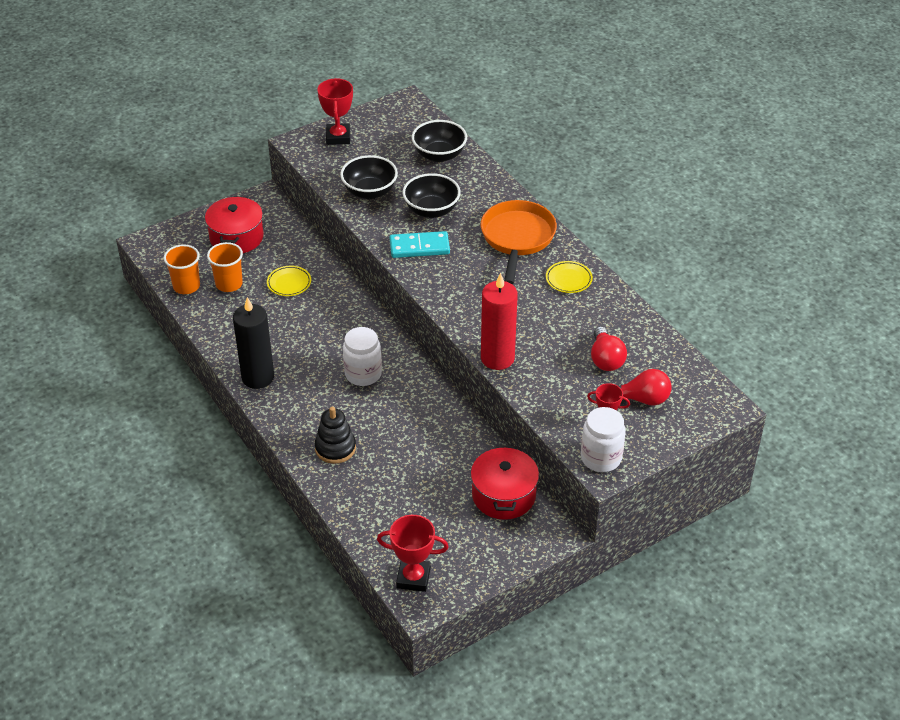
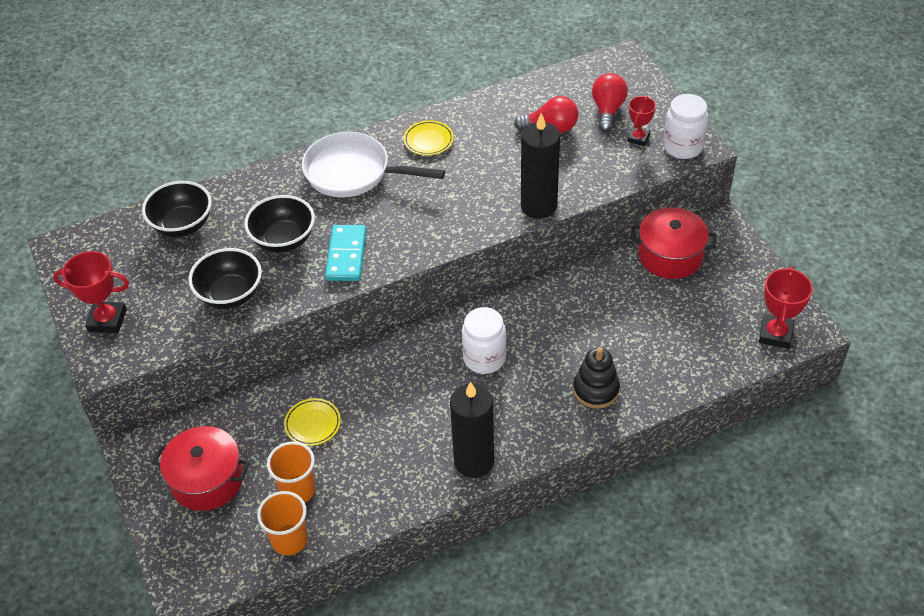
camera: 80 degrees left, 5 degrees up
(497, 358) = (538, 206): red candle -> black candle
(517, 238) = (353, 172): orange pan -> white pan

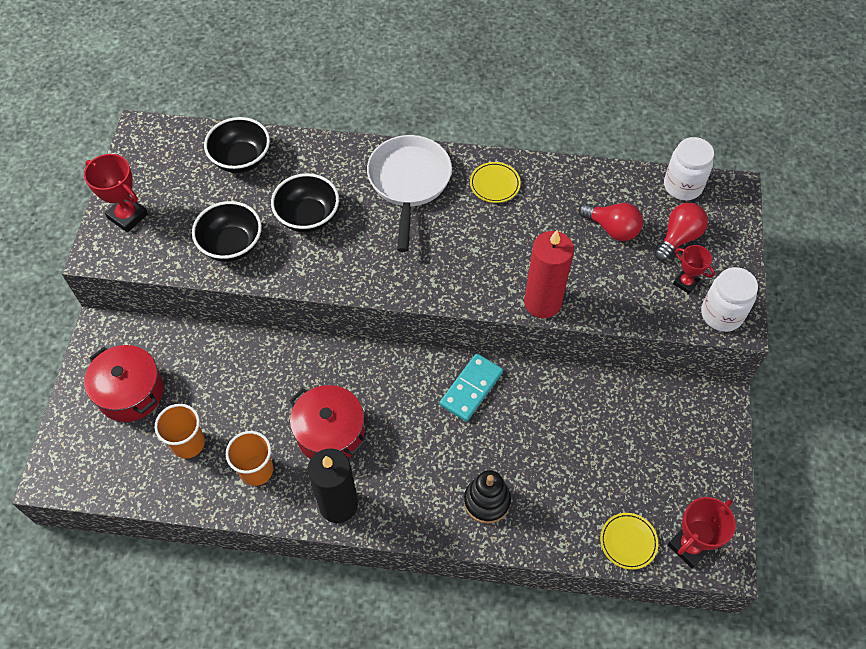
camera: 30 degrees right, 10 degrees up
(289, 540) = (152, 483): orange cup -> orange cup (256, 470)
(313, 424) = (240, 391): yellow plate -> yellow plate (628, 542)
(346, 255) = (346, 260): turquoise domino -> turquoise domino (471, 388)
(353, 172) = (409, 182): white pan -> white pan turned 45 degrees clockwise
(484, 358) = (415, 413): white jar -> white jar (682, 186)
(538, 206) = (542, 303): black candle -> red candle
(638, 138) = (685, 283): red trophy -> red trophy turned 75 degrees clockwise
(670, 256) = (650, 409): red pot -> red pot (330, 433)

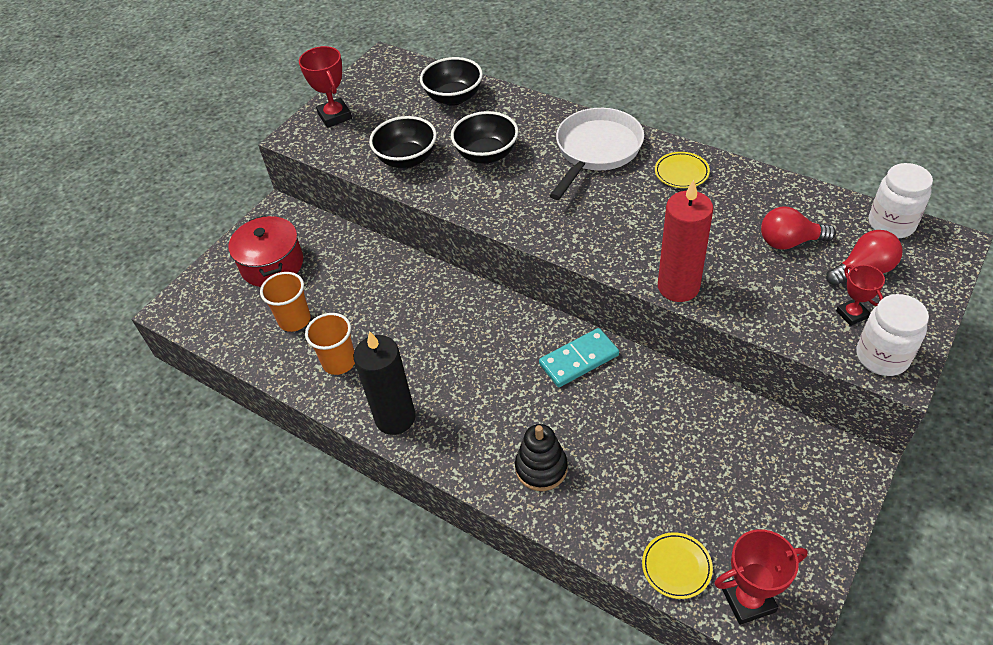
camera: 30 degrees right, 10 degrees down
(330, 433) = (422, 353): red pot -> none
(612, 228) = (789, 242): red light bulb -> red light bulb turned 120 degrees clockwise

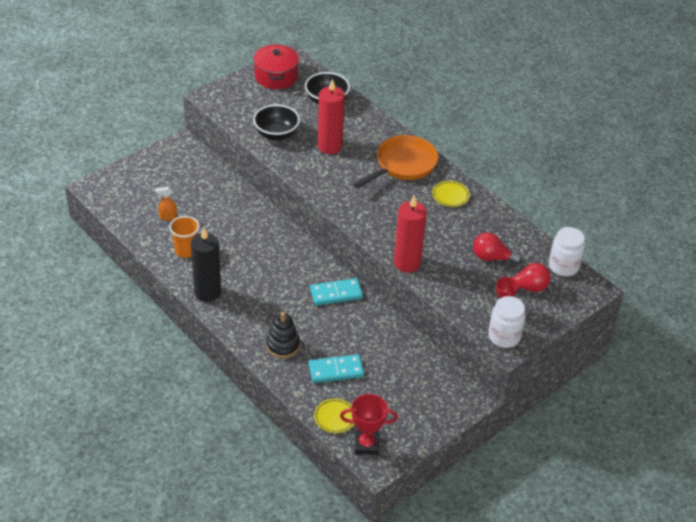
camera: 10 degrees right, 5 degrees down
(272, 264) = (166, 178): red pot -> red pot (276, 77)
(294, 320) = (168, 217): orange cup -> orange spray bottle
(335, 116) = (241, 90): red trophy -> none
(486, 155) = (329, 146): black bowl -> red candle
(596, 151) = (403, 165): white pan -> orange pan
(638, 484) = (336, 370): none -> turquoise domino

